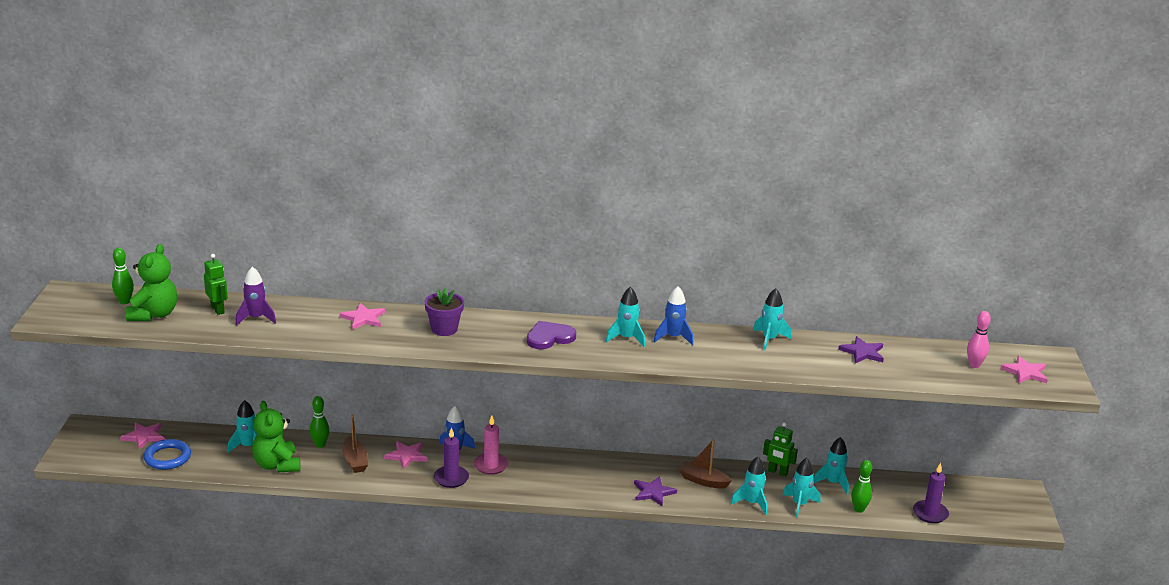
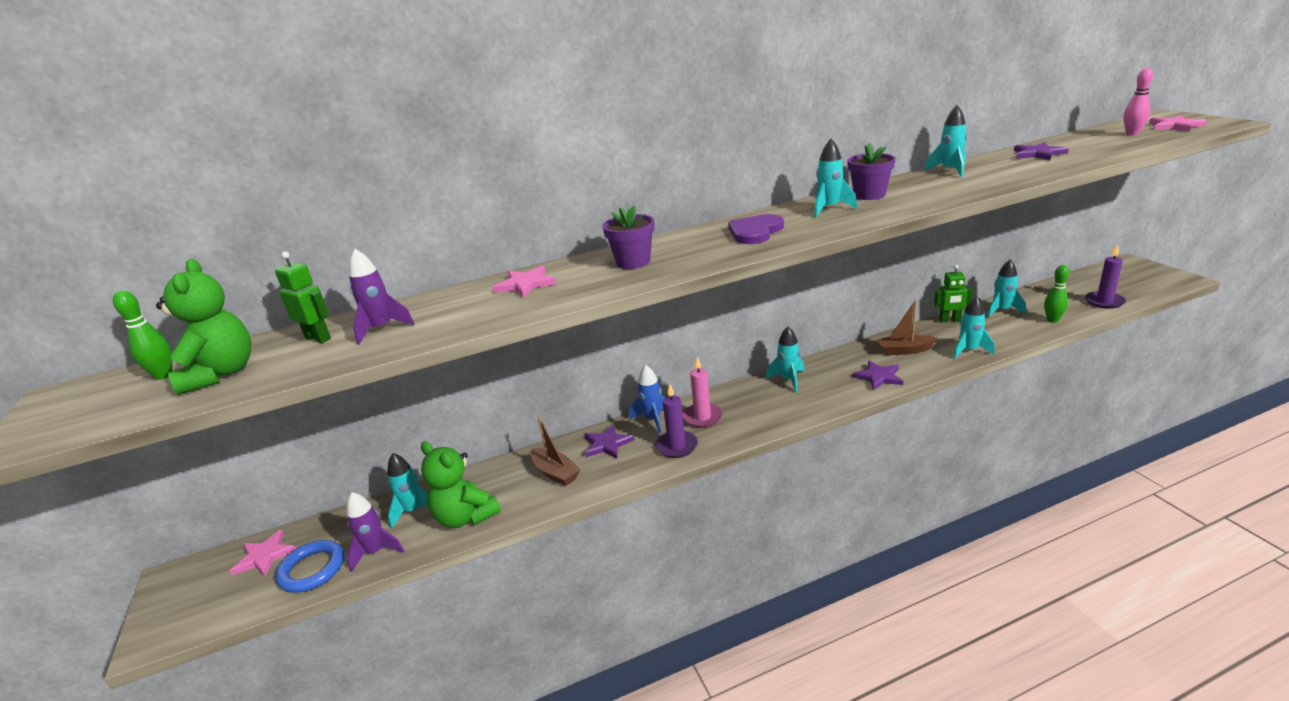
camera: 20 degrees left, 0 degrees up
(210, 463) = (376, 552): none -> purple rocket
(320, 444) = (500, 472): green bowling pin -> none
(406, 456) = (607, 444): pink star -> purple star
(673, 337) = (869, 195): blue rocket -> purple flower pot
(799, 504) = (1005, 335): turquoise rocket -> turquoise rocket (788, 380)

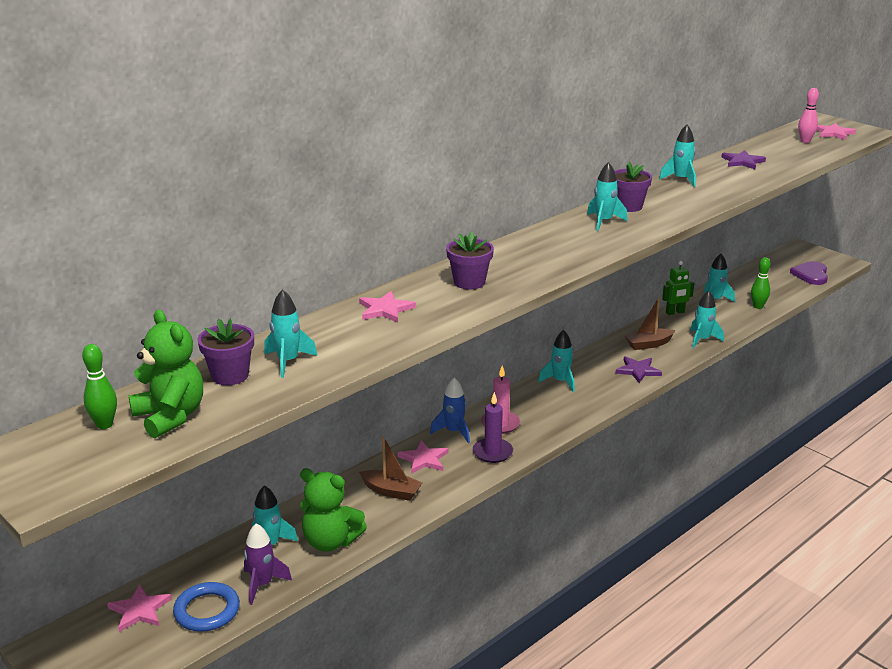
camera: 25 degrees left, 0 degrees up
(318, 338) = (230, 375): green robot -> purple flower pot
(382, 329) = (288, 362): purple rocket -> turquoise rocket
(607, 444) = (424, 459): purple star -> pink star
(755, 232) = (556, 247): purple heart -> purple heart (811, 275)
(1104, 301) = (792, 286): purple candle -> none

